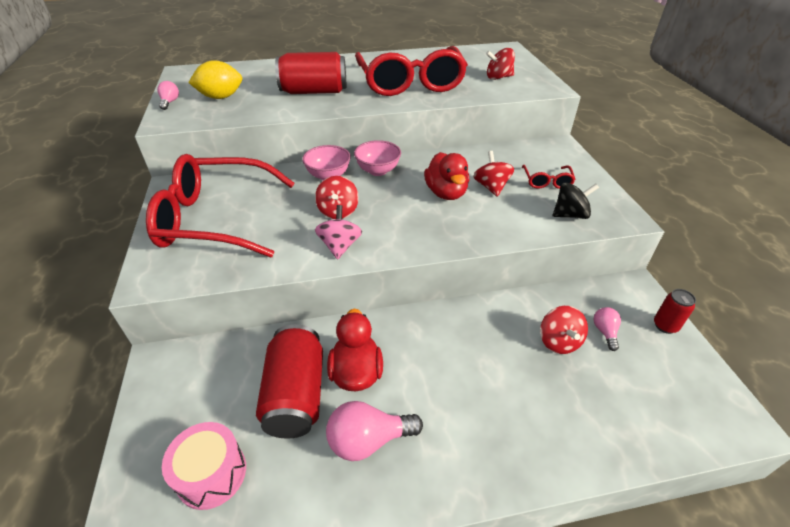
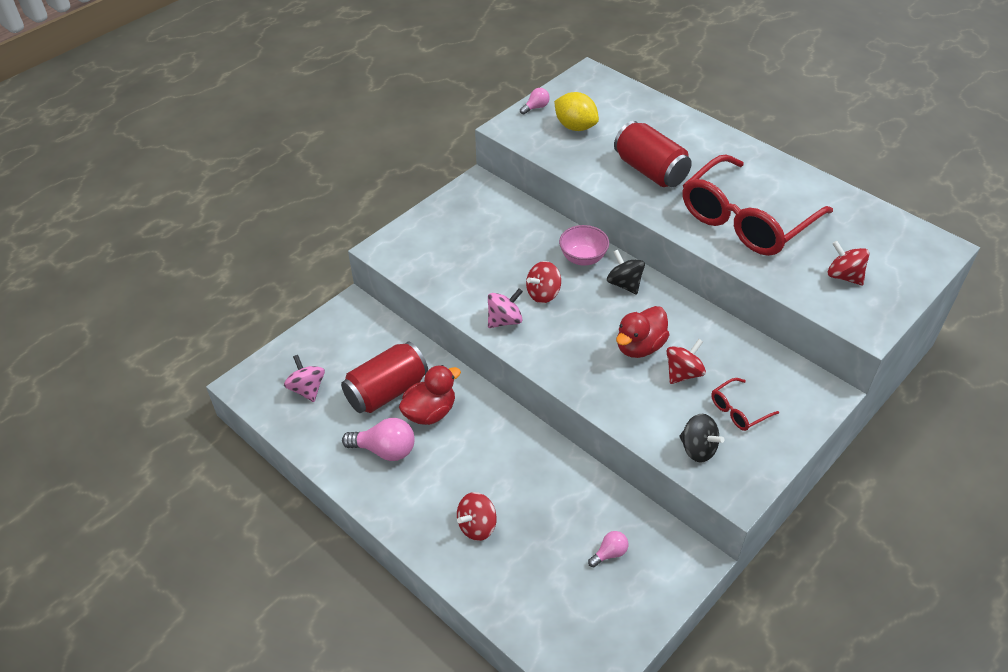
camera: 55 degrees right, 5 degrees up
(211, 474) = (307, 389): pink drum -> pink spinning top
(216, 219) = (466, 234): red glasses -> none
(368, 440) = (385, 450): pink light bulb -> pink light bulb turned 150 degrees clockwise
(378, 171) = (624, 284): pink bowl -> black spinning top
(559, 341) = (568, 524): red spinning top -> red spinning top (477, 526)
(665, 326) = (660, 598): red can -> none

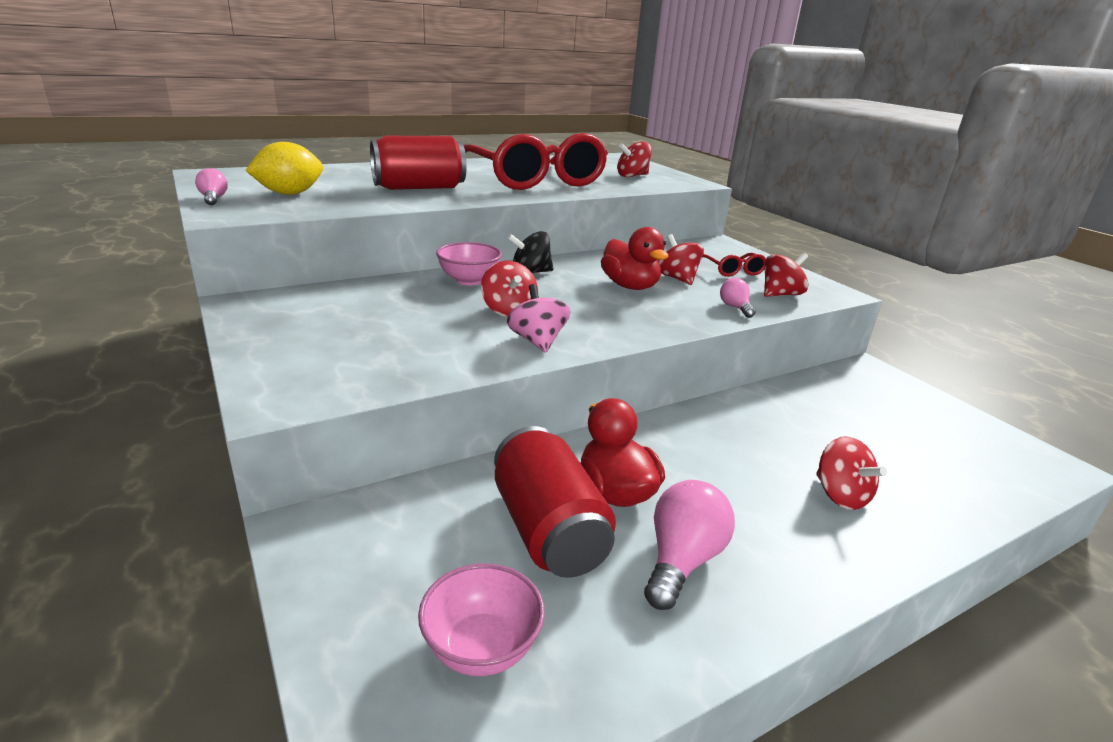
camera: 75 degrees left, 20 degrees down
(307, 389) = (481, 648): pink spinning top -> pink bowl
(609, 553) = (869, 410): pink light bulb -> pink light bulb (735, 308)
(698, 449) = (780, 294): black spinning top -> red spinning top

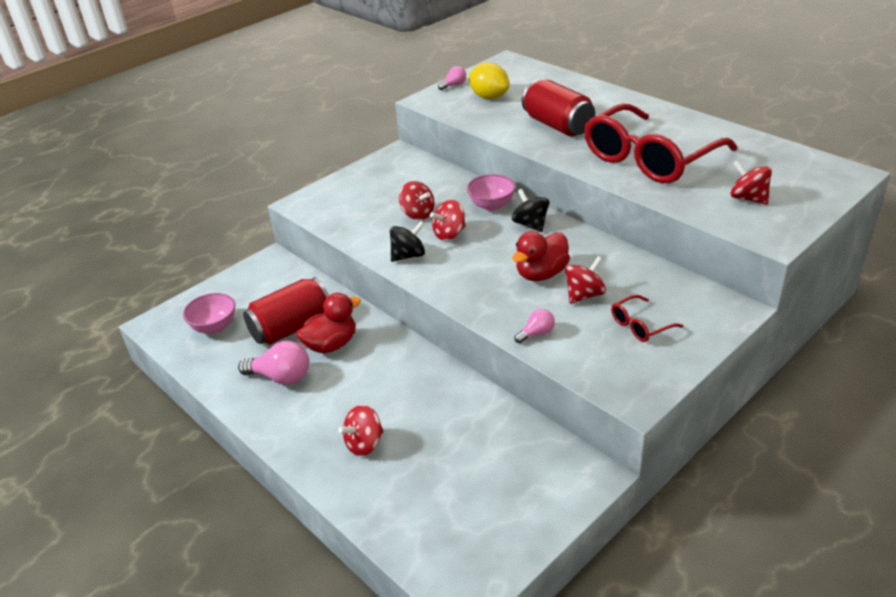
camera: 80 degrees right, 10 degrees up
(537, 341) = (408, 255): pink spinning top -> black spinning top
(780, 294) = (595, 359): red spinning top -> red spinning top (417, 214)

